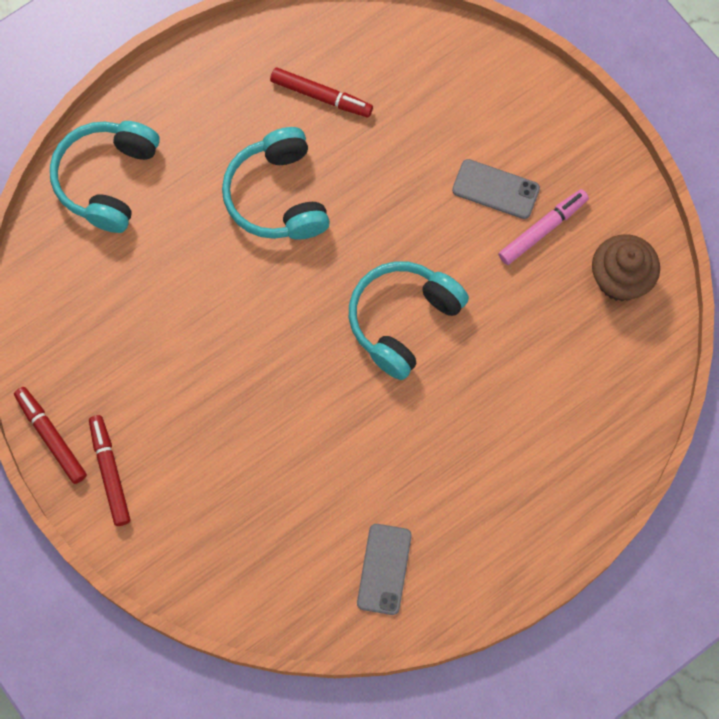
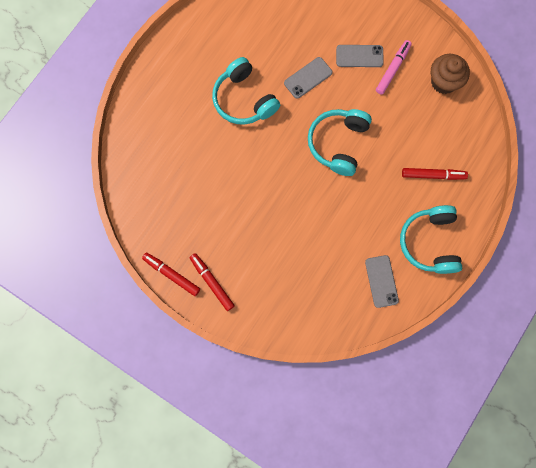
camera: 20 degrees left, 5 degrees up
(107, 179) = (147, 122): turquoise headphones -> turquoise headphones (430, 242)
(321, 96) = (246, 37): red marker -> red marker (433, 175)
(396, 196) = (308, 78): none -> grey phone

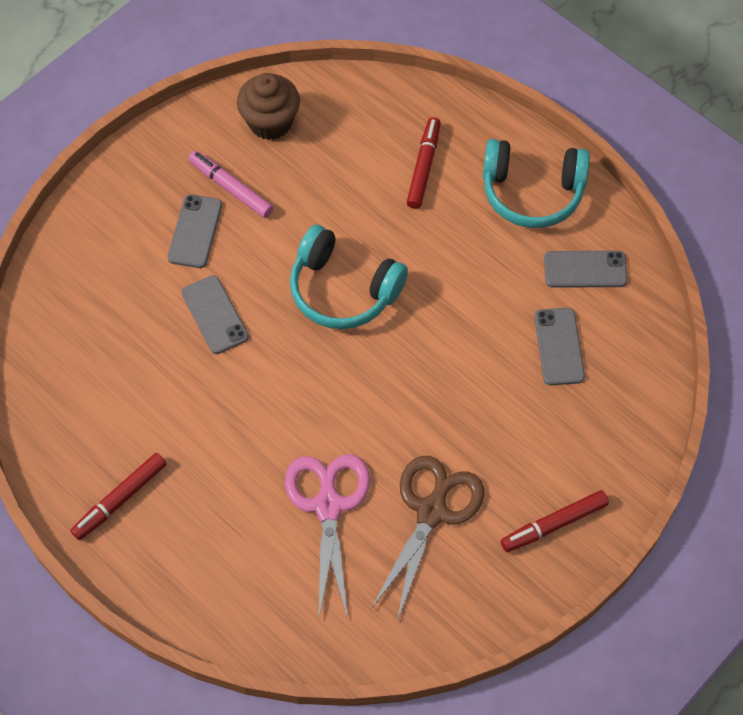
camera: 80 degrees left, 15 degrees down
(171, 274) = (531, 590): red marker -> red marker (120, 499)
(204, 159) = (328, 505): none -> pink scissors
(209, 214) = (432, 511): none -> brown scissors
(244, 99) = (230, 422): turquoise headphones -> none
(325, 272) = (559, 346): none -> grey phone

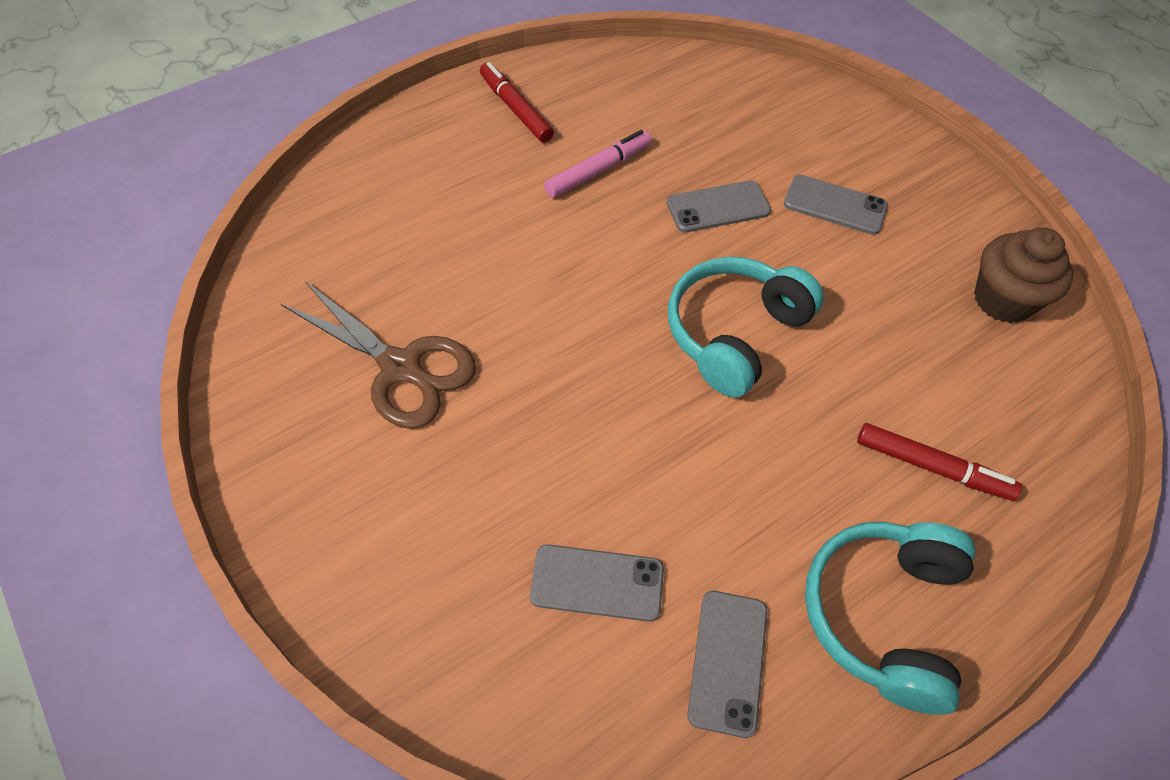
camera: 100 degrees right, 5 degrees down
(230, 188) = (897, 245): pink marker -> pink marker (598, 170)
(328, 505) = (447, 270): pink scissors -> none
(554, 524) = (327, 504): red marker -> none

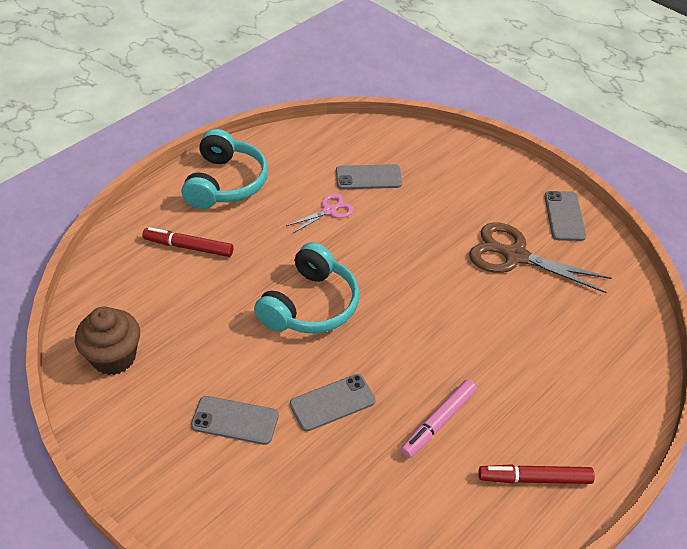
camera: 170 degrees right, 10 degrees down
(515, 109) = (534, 479): red marker -> red marker turned 135 degrees clockwise
(685, 509) = (329, 211): none -> pink scissors
(727, 661) = (301, 159): grey phone -> grey phone (564, 216)

